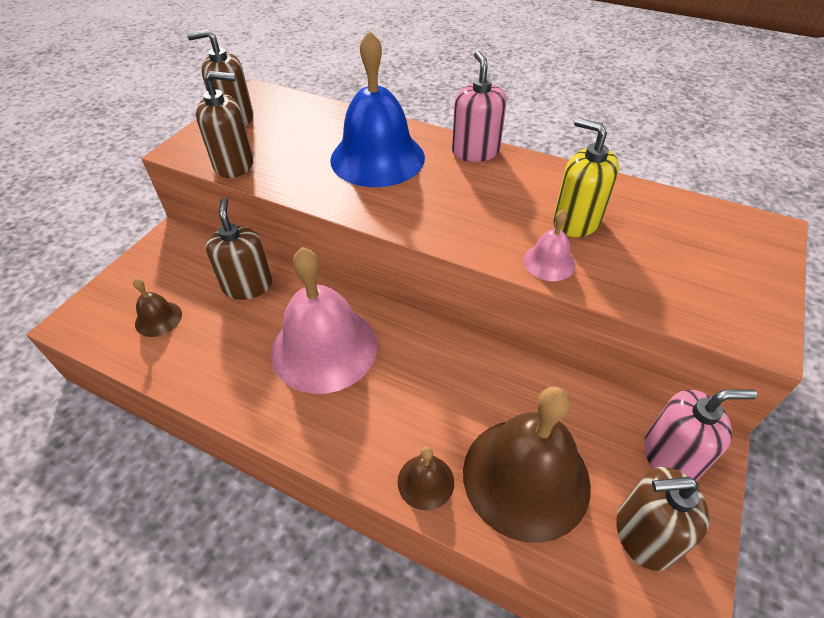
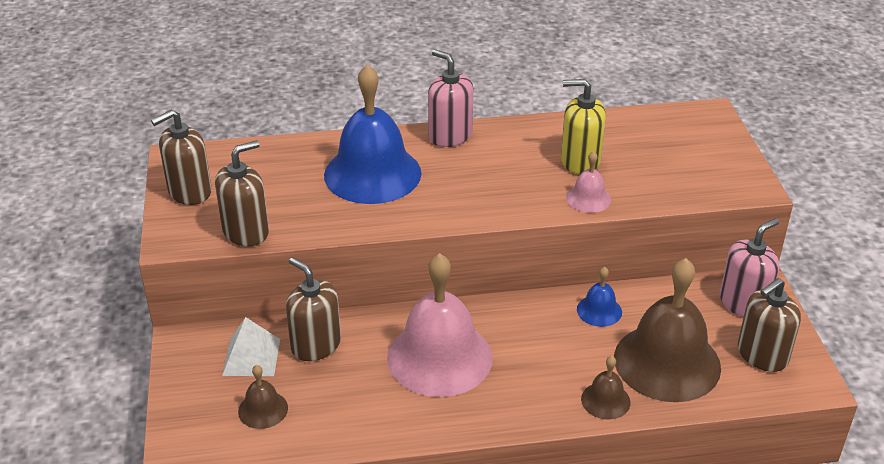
camera: 35 degrees left, 10 degrees down
(197, 272) = (251, 357): none -> white pyramid
(505, 380) = (599, 310): none -> blue bell

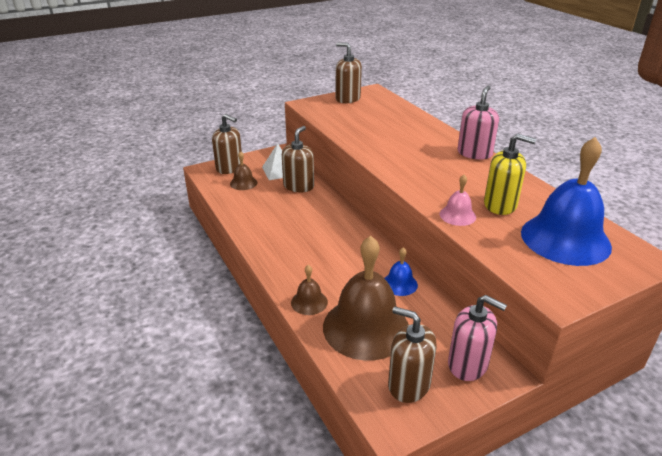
camera: 70 degrees right, 5 degrees down
(246, 232) = (326, 117): brown soap dispenser -> brown soap dispenser (229, 168)
(372, 173) = (408, 138): blue bell -> blue bell (565, 239)
(439, 357) = (312, 227): pink bell -> none
(580, 161) = (500, 205): yellow soap dispenser -> yellow soap dispenser turned 120 degrees clockwise

